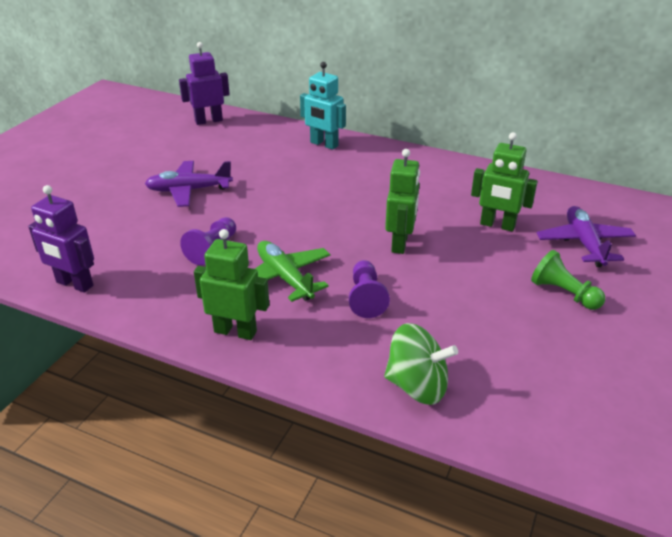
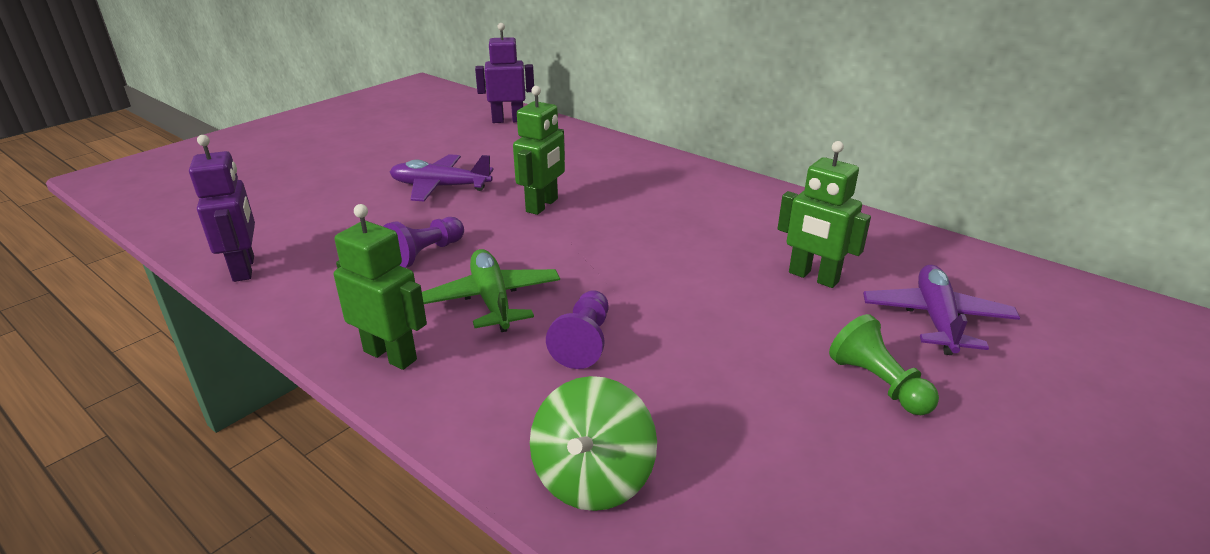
camera: 15 degrees right, 5 degrees down
(74, 284) = (244, 269): purple robot -> purple robot turned 150 degrees counterclockwise
(324, 144) = (628, 157): turquoise robot -> none
(400, 243) = (666, 281): green robot -> green robot (542, 205)
(417, 386) = (592, 478): green spinning top -> green spinning top turned 75 degrees clockwise

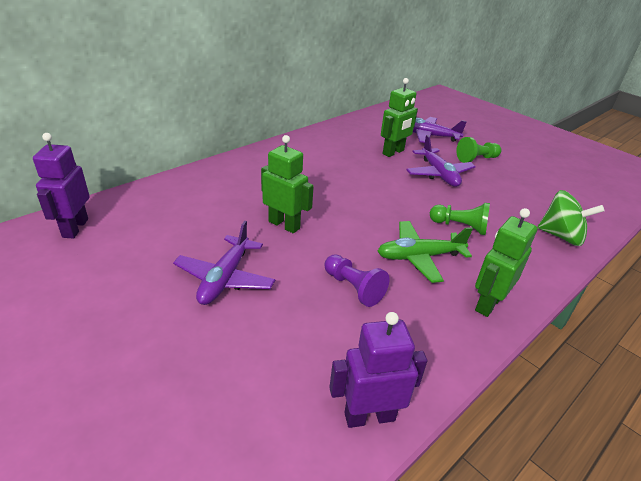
camera: 85 degrees left, 5 degrees up
(584, 342) = (460, 227): purple pawn -> green pawn
(763, 327) = (438, 174): none -> purple plane

